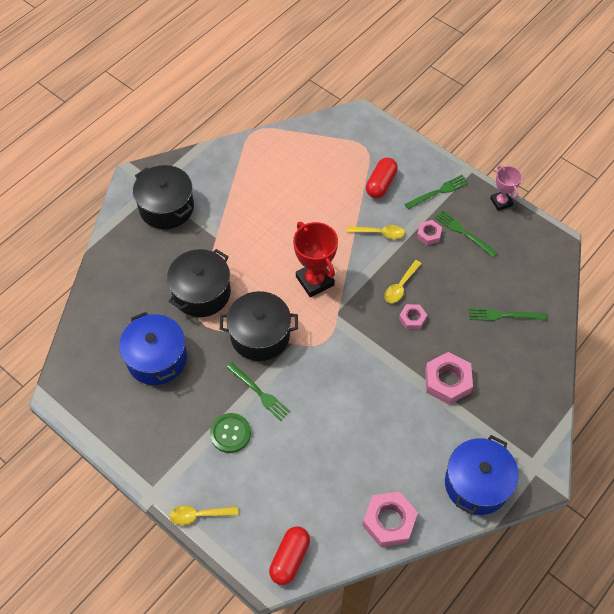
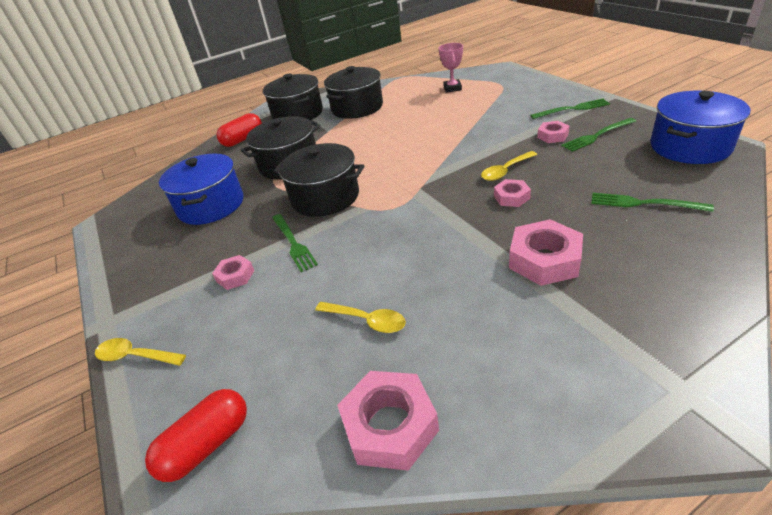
camera: 25 degrees right, 20 degrees down
(229, 193) = (357, 107): none -> black pot
(230, 433) = (235, 276): green button -> pink nut
(315, 281) = (407, 162): red trophy -> none
(379, 233) = (495, 133): yellow spoon -> yellow spoon (366, 320)
(381, 184) = (508, 104): red capsule -> red capsule (243, 139)
(463, 232) = (597, 136): green fork -> green fork turned 90 degrees counterclockwise
(476, 484) = (566, 400): blue pot -> blue pot (690, 146)
(501, 202) = (649, 116): pink trophy -> pink trophy (452, 88)

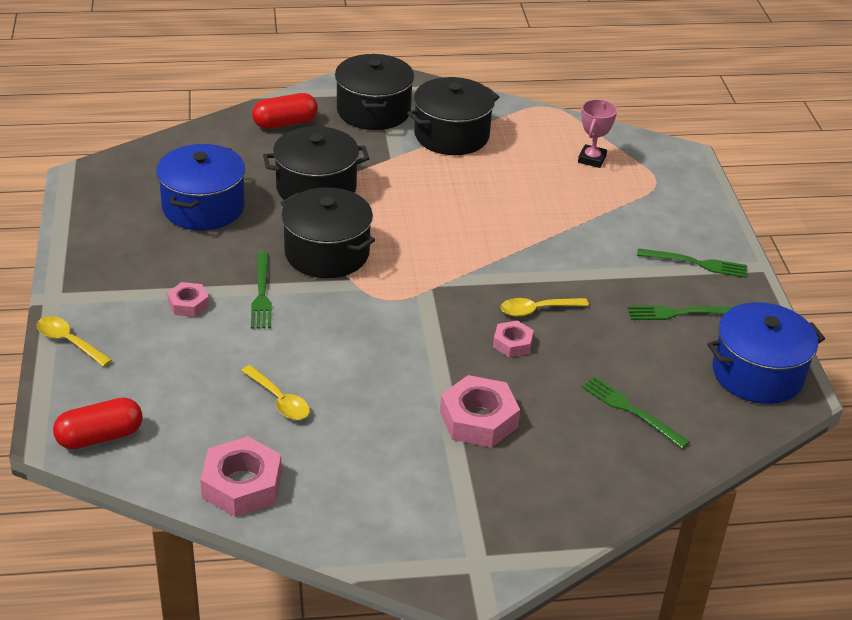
camera: 15 degrees right, 0 degrees up
(552, 136) = (632, 289): pink nut -> none

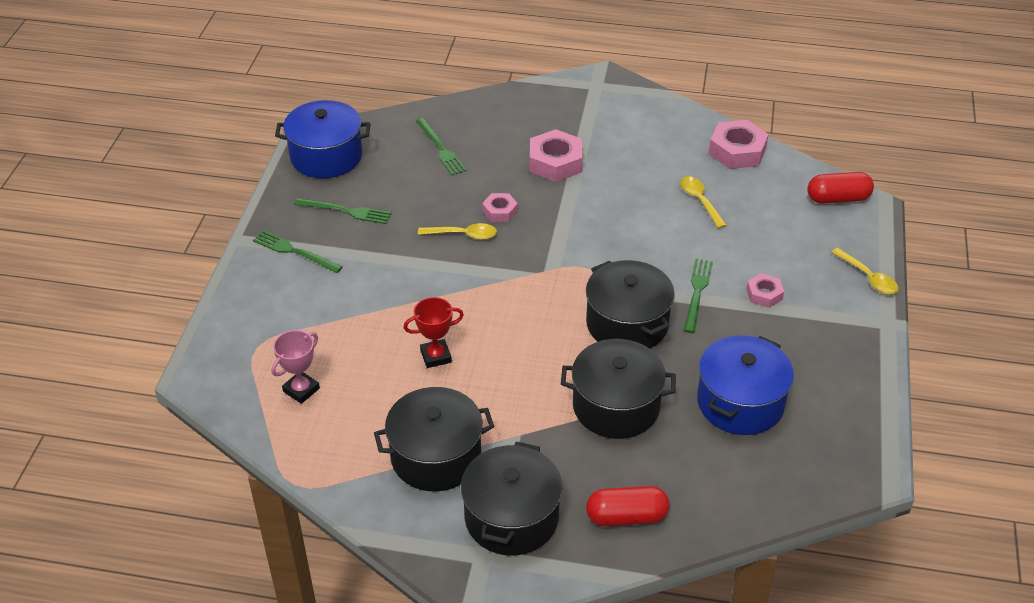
camera: 160 degrees left, 5 degrees up
(495, 199) = (436, 356): none -> red trophy

